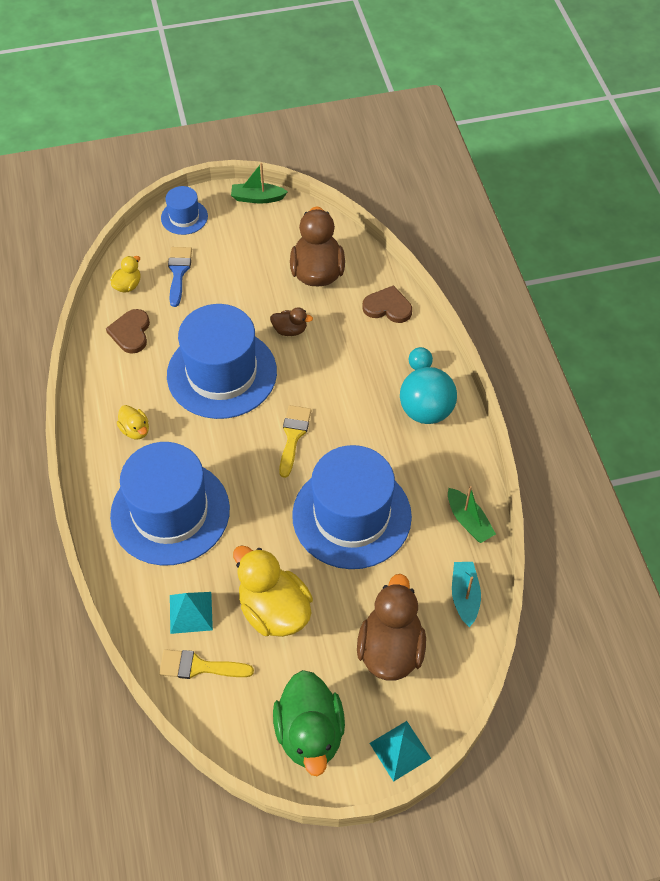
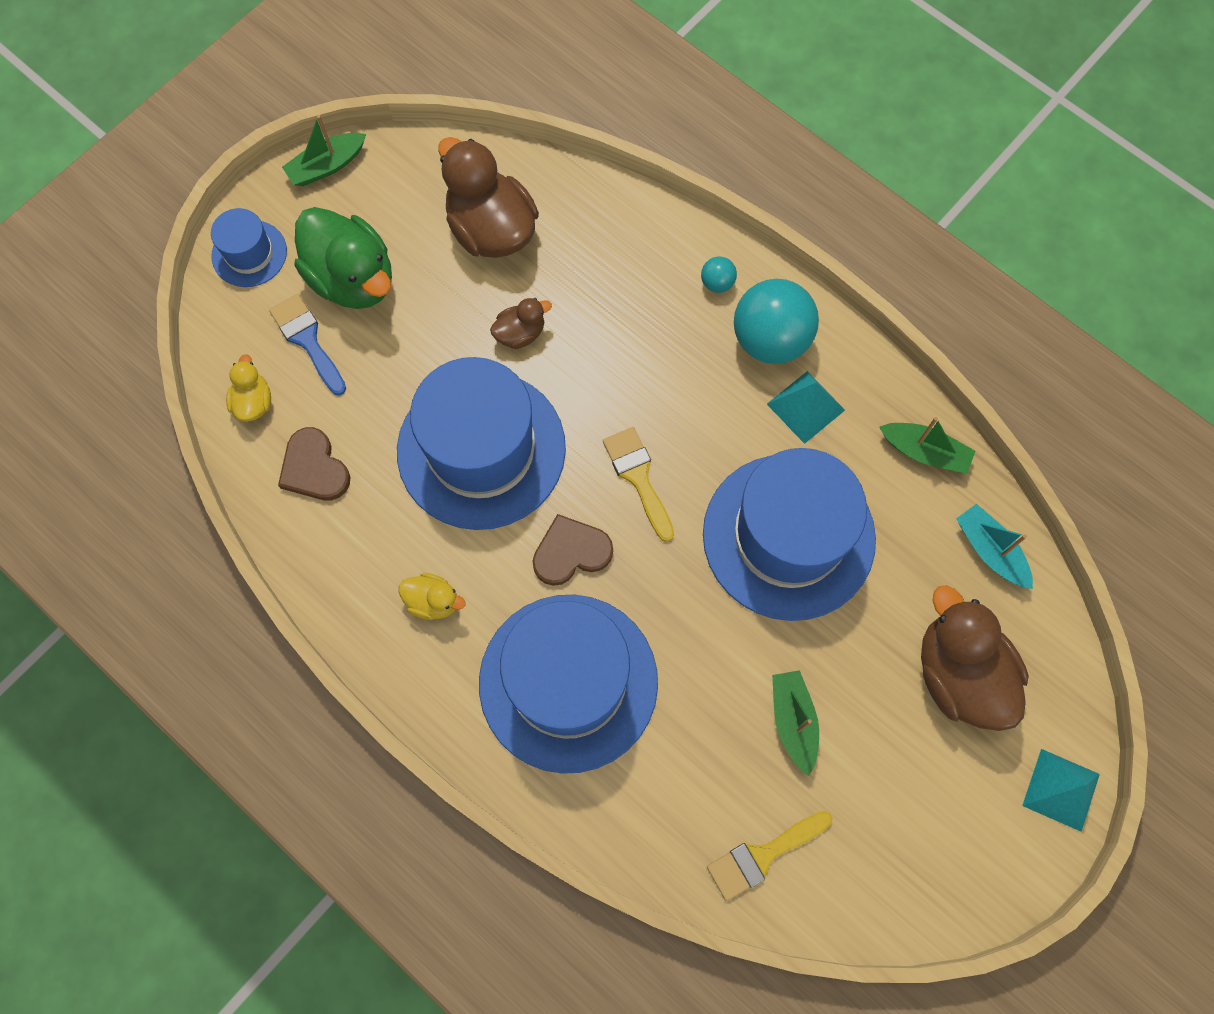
camera: 35 degrees left, 15 degrees up
(190, 612) = (698, 794): turquoise pyramid -> turquoise pyramid (805, 407)
(274, 610) = (793, 721): yellow duck -> green boat
(310, 733) = (950, 843): green duck -> green duck (353, 279)
(388, 307) = (617, 224): brown heart -> brown heart (571, 552)

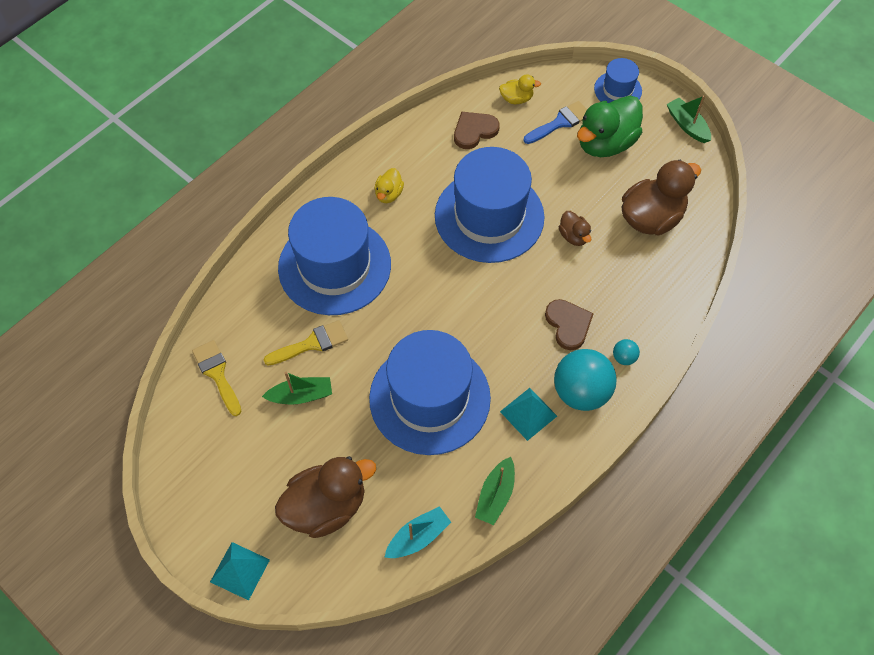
camera: 90 degrees right, 10 degrees down
(571, 552) = (419, 267): brown heart -> brown heart (568, 325)
(638, 477) = (472, 305): yellow brush -> yellow brush (312, 343)

